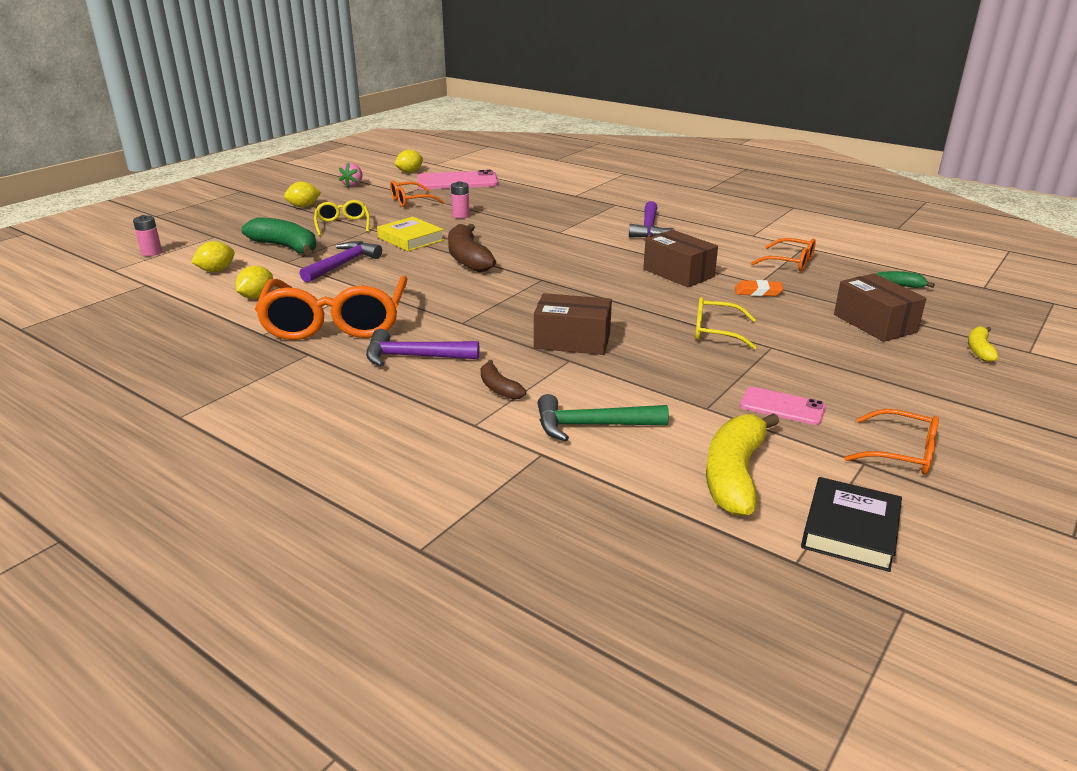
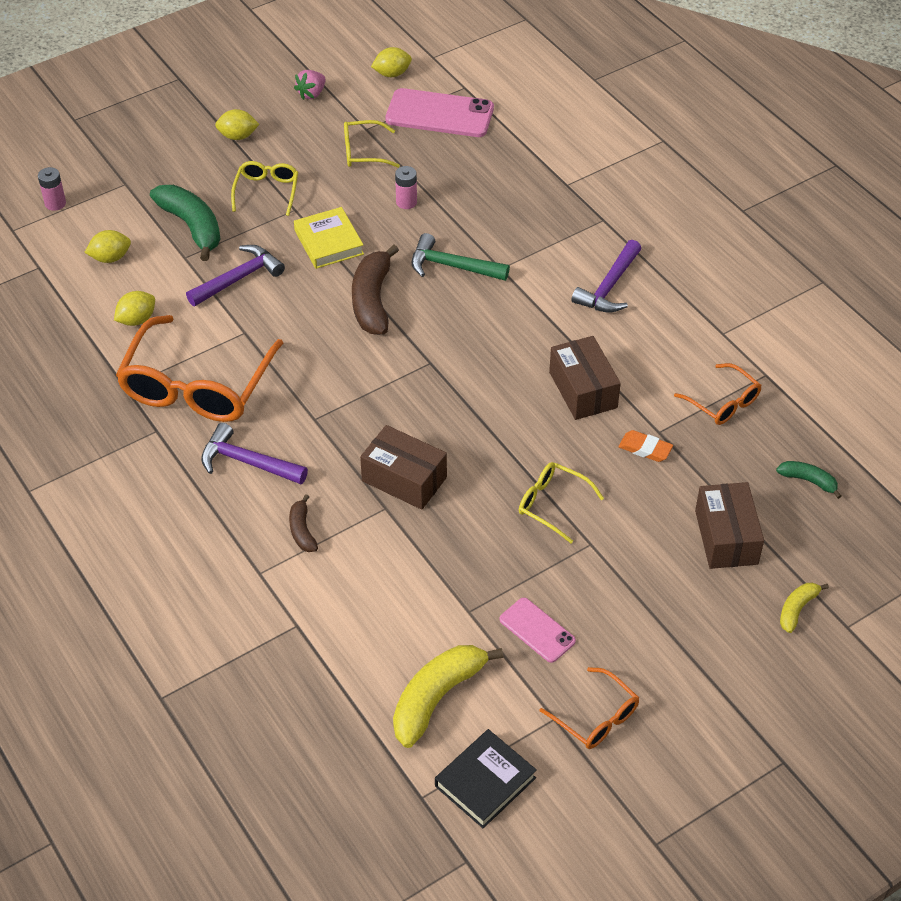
camera: 20 degrees right, 20 degrees up
(410, 201) = (363, 152): orange glasses -> yellow glasses
(592, 425) = (356, 604): green hammer -> green hammer (452, 266)

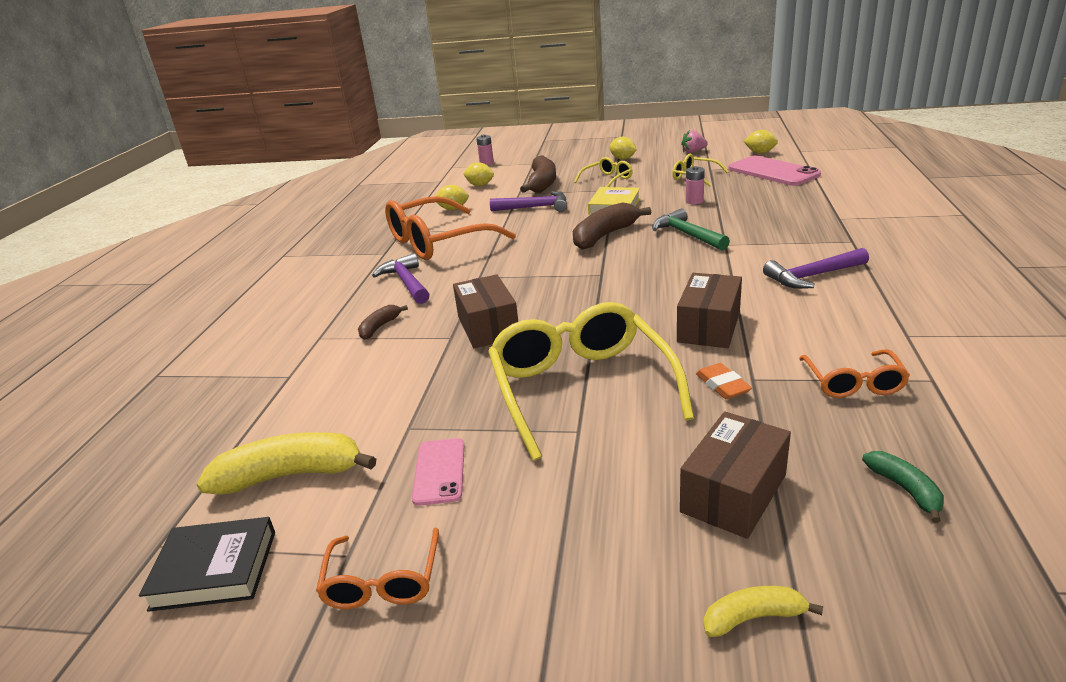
camera: 45 degrees right, 20 degrees down
(192, 227) = (542, 184): green banana -> brown banana
(552, 504) = (581, 388): yellow glasses -> yellow glasses, size x2.03

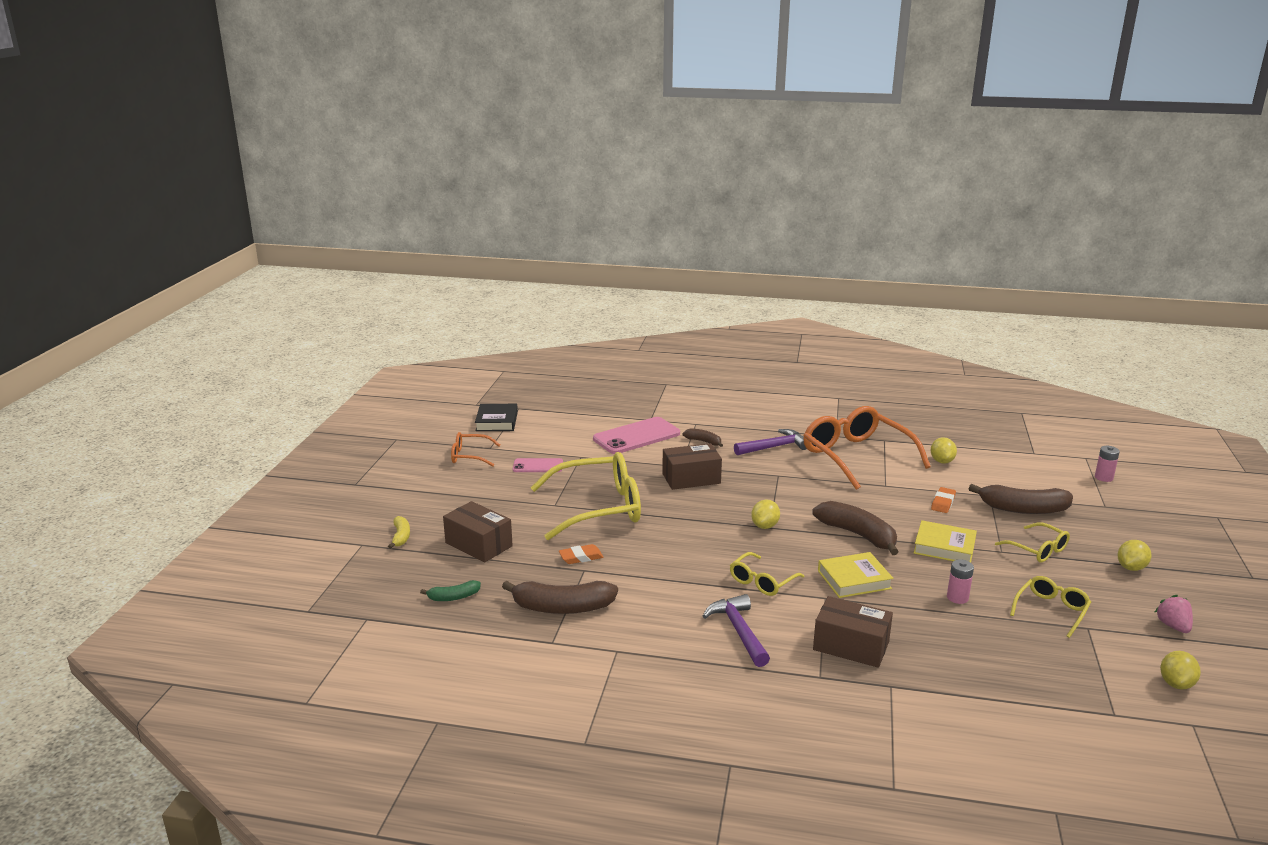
camera: 90 degrees right, 5 degrees down
(291, 475) = (553, 430): yellow banana -> none
(480, 185) = (1018, 474): yellow lemon -> yellow lemon (765, 526)
(535, 207) = (943, 503): purple hammer -> orange eraser
(687, 234) = (854, 579): green hammer -> yellow book
(709, 327) = (661, 564): brown box -> brown box (851, 646)
(714, 271) = (762, 581): none -> yellow glasses
(773, 172) = (1077, 676): pink phone -> pink phone (636, 436)
(853, 383) = (562, 608): orange glasses -> brown banana

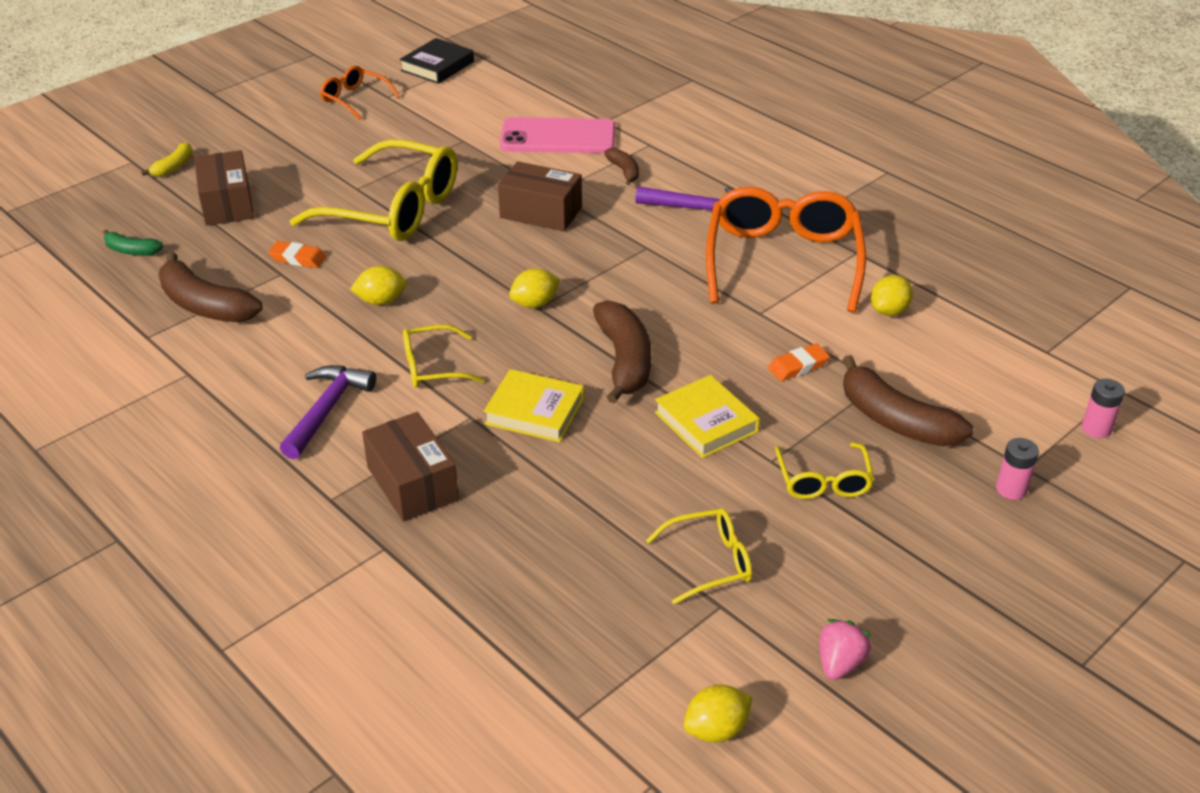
camera: 35 degrees right, 15 degrees up
(537, 466) = (403, 135): pink phone -> none
(957, 598) = (619, 490): pink battery -> pink battery (1011, 489)
(1131, 568) = (915, 564): yellow lemon -> yellow lemon (381, 301)

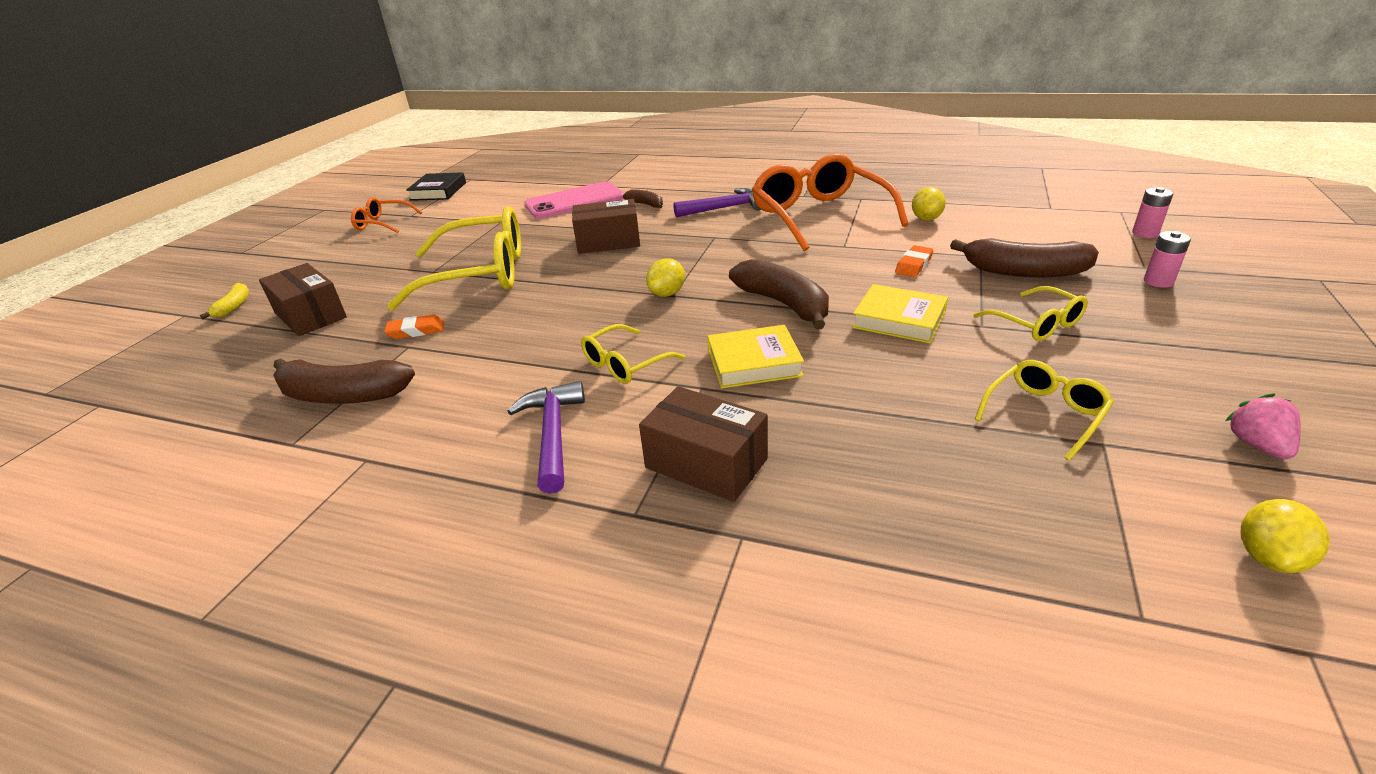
camera: 25 degrees left, 5 degrees down
(131, 251) = (224, 379): green banana -> none
(381, 301) = (527, 334): yellow lemon -> none

